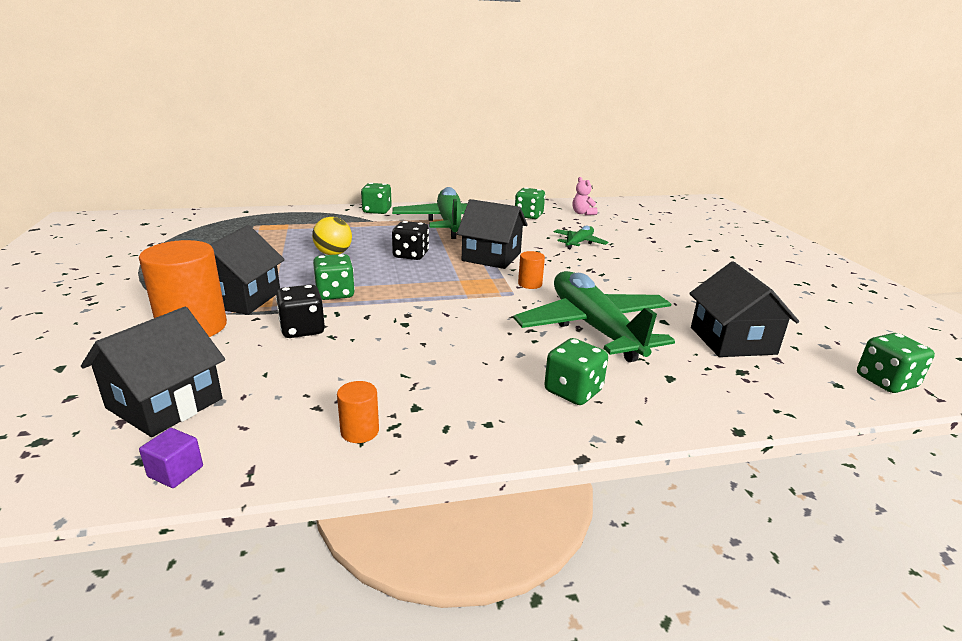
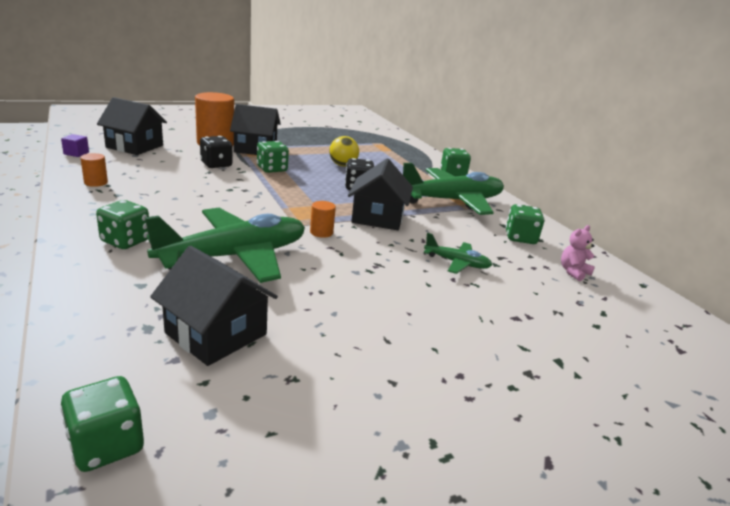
camera: 75 degrees right, 0 degrees up
(732, 340) = (216, 333): black house -> black house turned 60 degrees clockwise

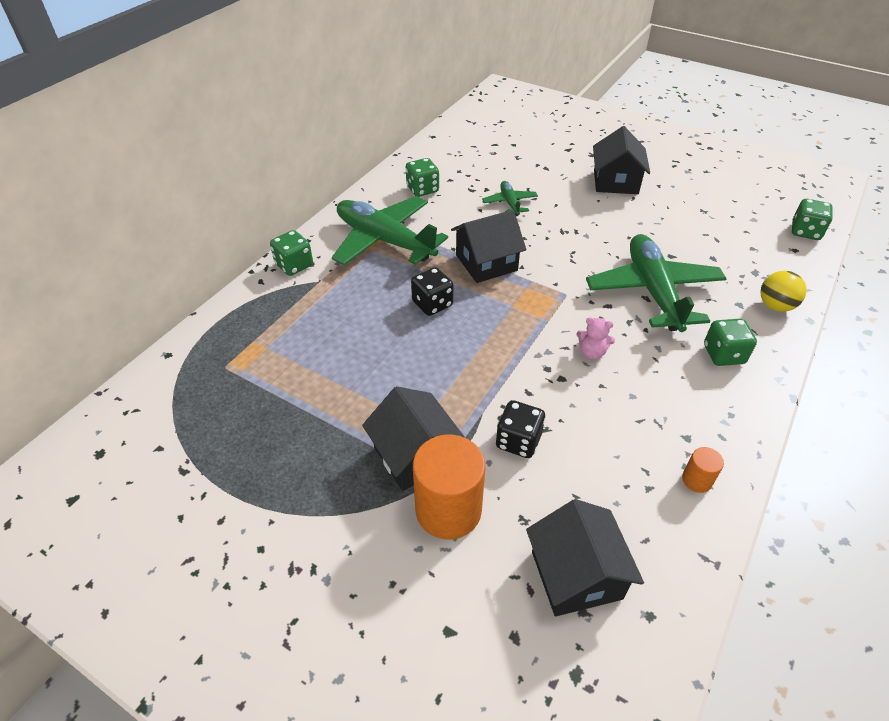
camera: 120 degrees left, 20 degrees up
(76, 153) = (679, 599): purple cube -> none
(216, 333) = (719, 248): black house -> black house (615, 182)
(234, 256) = (653, 291): green plane -> green plane turned 60 degrees clockwise
(272, 169) = (467, 389): green dice -> none
(321, 232) = (558, 275): orange cylinder -> none
(342, 165) = (375, 348): yellow ball -> yellow ball (775, 306)
(573, 272) = (452, 160): pink teddy bear -> pink teddy bear (592, 352)

